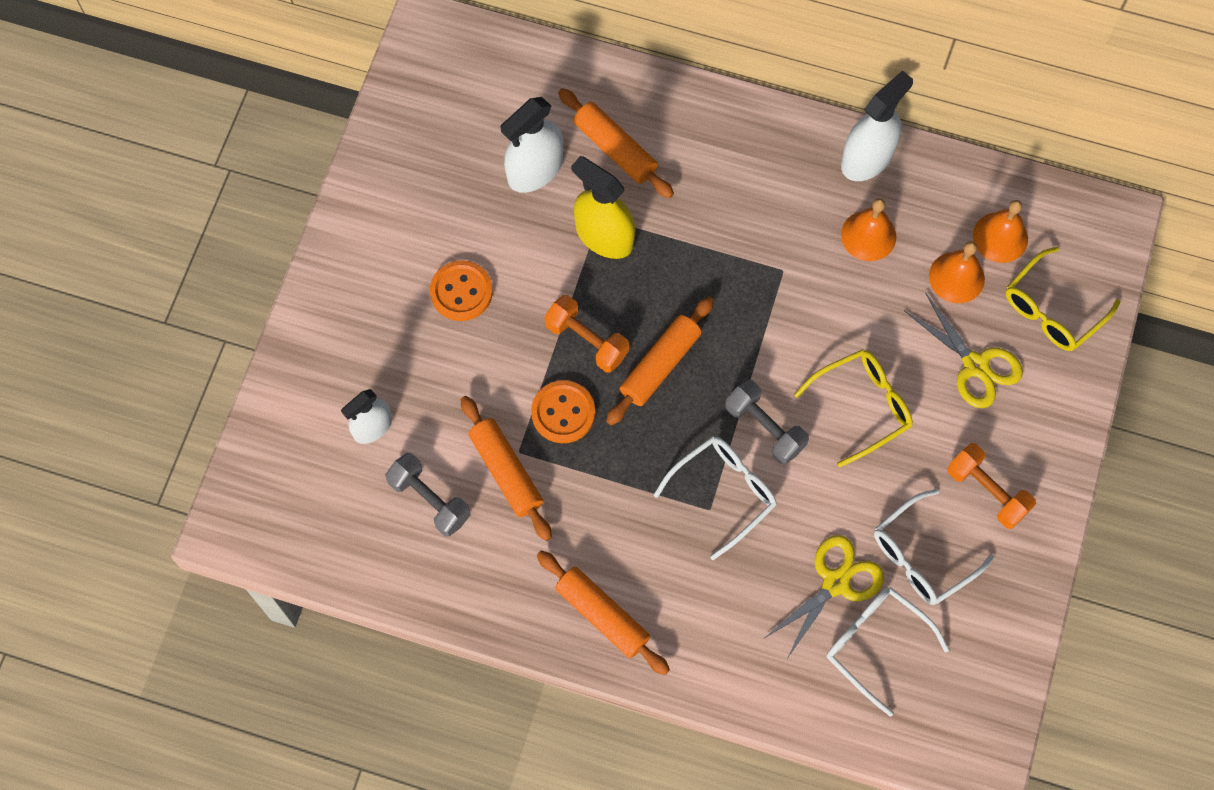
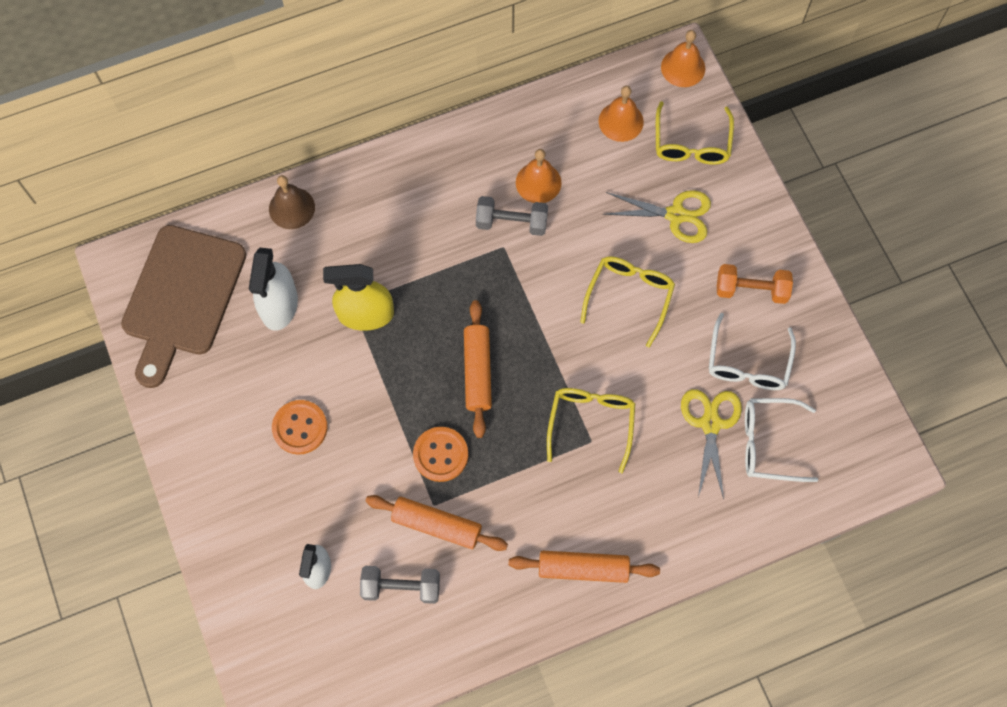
camera: 40 degrees left, 0 degrees up
(457, 99) = (182, 297): none -> brown cutting board
(587, 340) = (414, 393): orange dumbbell -> none
(615, 149) = (323, 250): orange rolling pin -> none
(620, 90) = (292, 208): none -> brown bell
(724, 492) = (591, 422): white glasses -> yellow glasses
(765, 428) = (580, 359): grey dumbbell -> grey dumbbell (511, 223)
(867, 158) = (494, 132): white spray bottle -> none
(956, 277) = (616, 167): orange bell -> orange bell (683, 67)

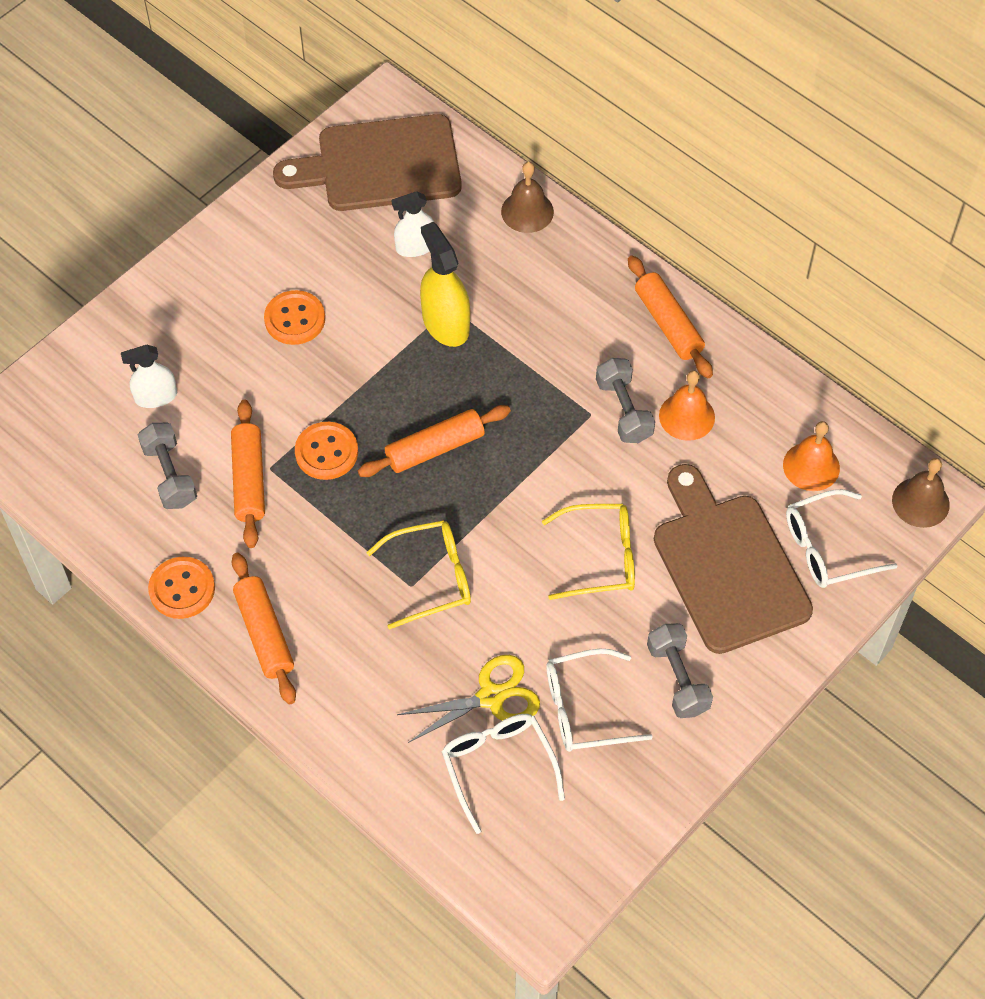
camera: 65 degrees right, 10 degrees down
(279, 305) = (415, 246): white spray bottle -> white spray bottle, size x0.65
(451, 157) = (668, 324): none -> orange rolling pin
(513, 618) = (182, 589): none -> orange button
(676, 215) = (727, 566): yellow scissors -> brown cutting board
(683, 67) = (920, 502): orange bell -> brown bell
(691, 144) = (826, 548): yellow glasses -> white glasses
(751, 290) = (677, 679): orange dumbbell -> grey dumbbell

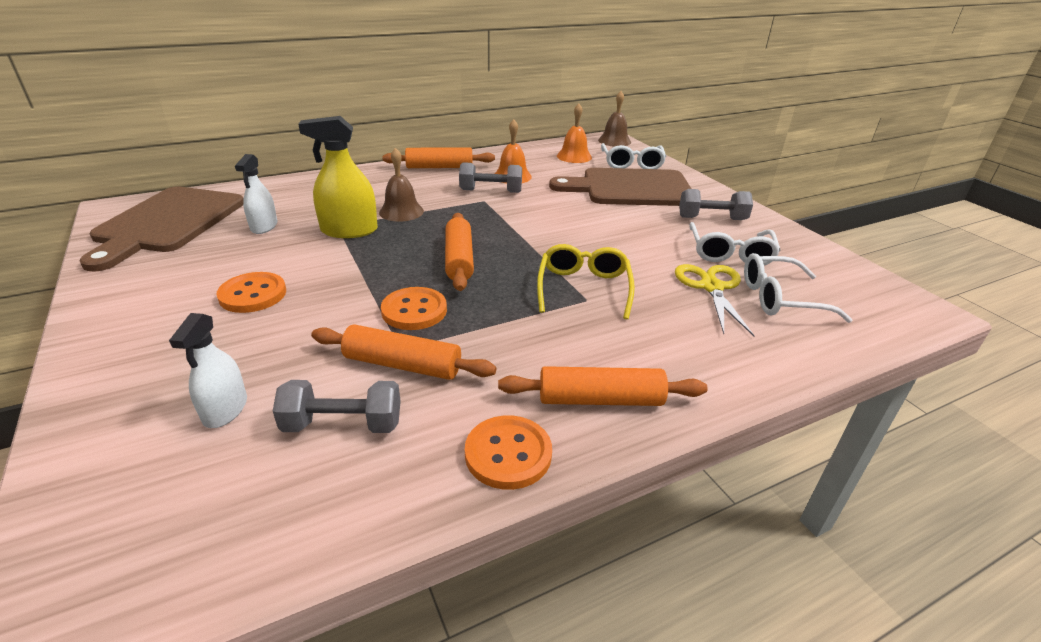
camera: 70 degrees left, 25 degrees down
(527, 211) = (297, 185): brown bell -> brown bell (401, 211)
(601, 557) = (603, 221): yellow glasses -> none

